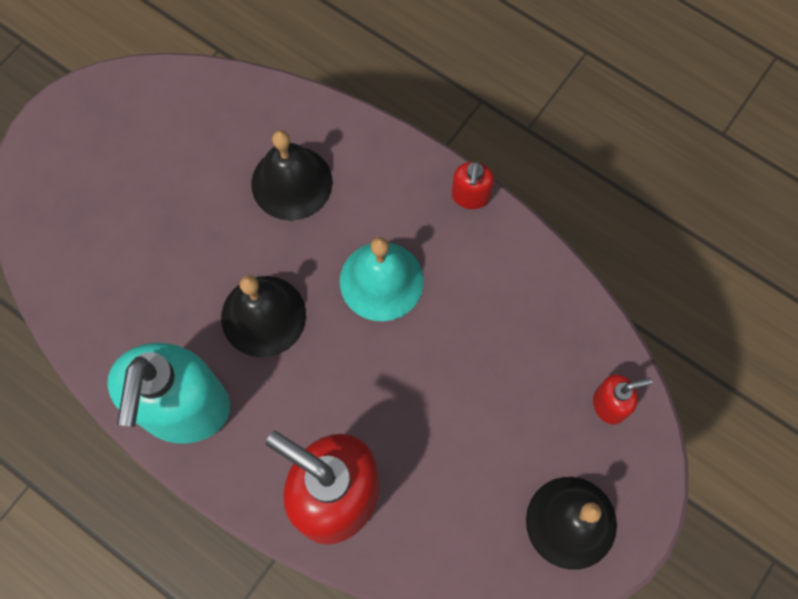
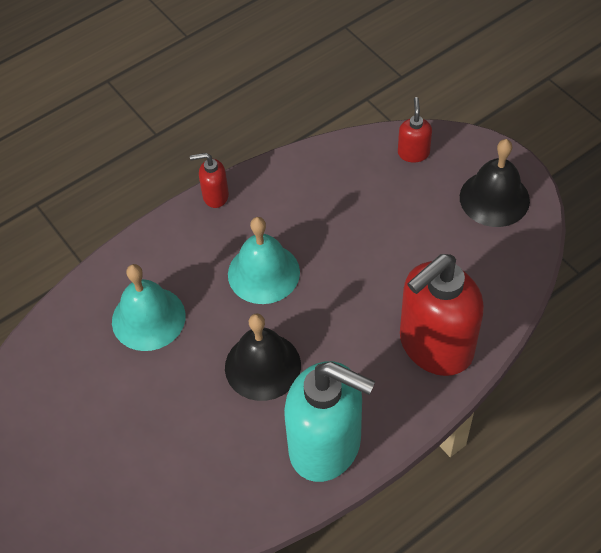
camera: 70 degrees left, 15 degrees down
(291, 182) = (148, 318): black bell -> turquoise bell
(470, 196) = (215, 196): red soap dispenser -> red soap dispenser turned 150 degrees clockwise

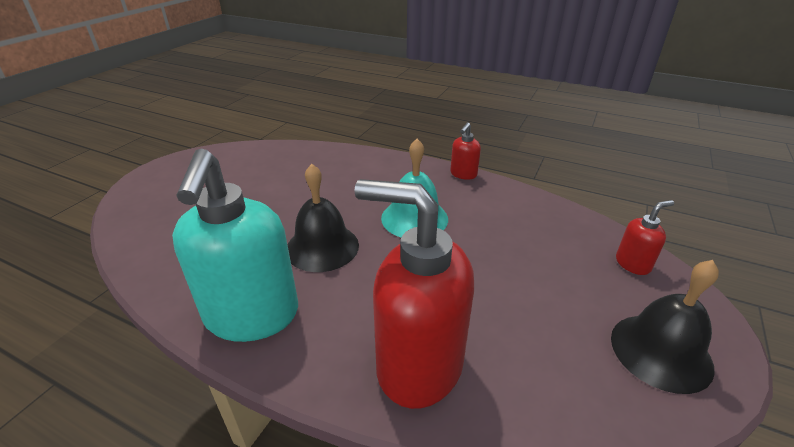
camera: 60 degrees right, 20 degrees down
(148, 318) = (334, 180): turquoise bell -> none
(215, 196) = (463, 174): red soap dispenser -> red soap dispenser turned 120 degrees counterclockwise

